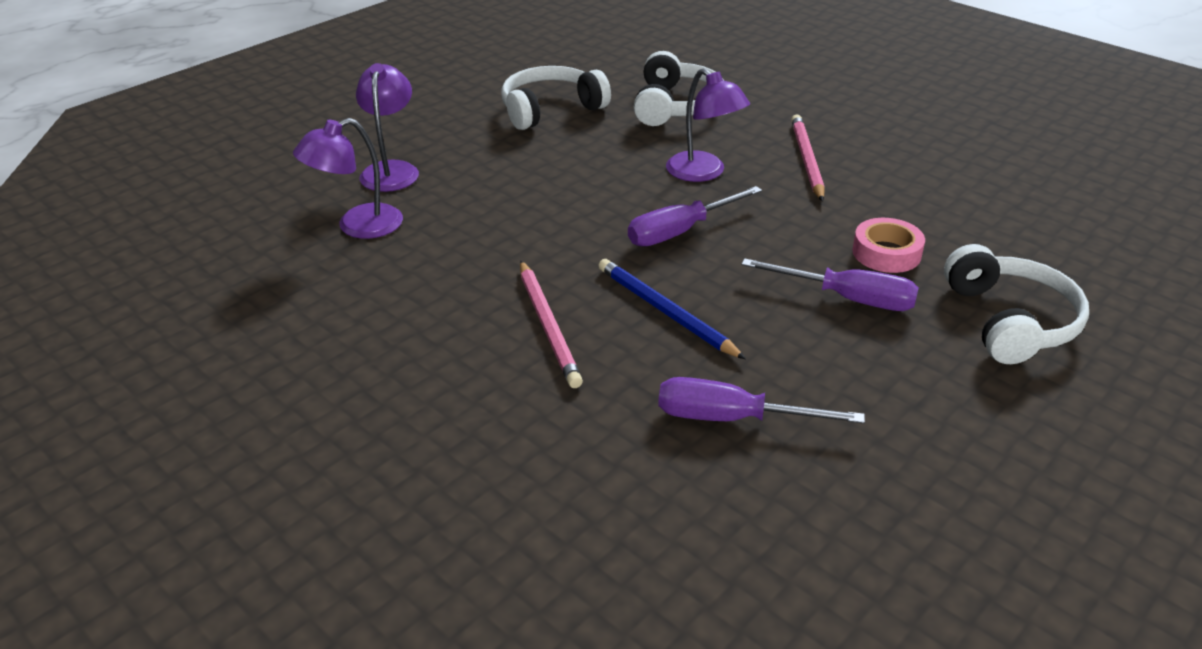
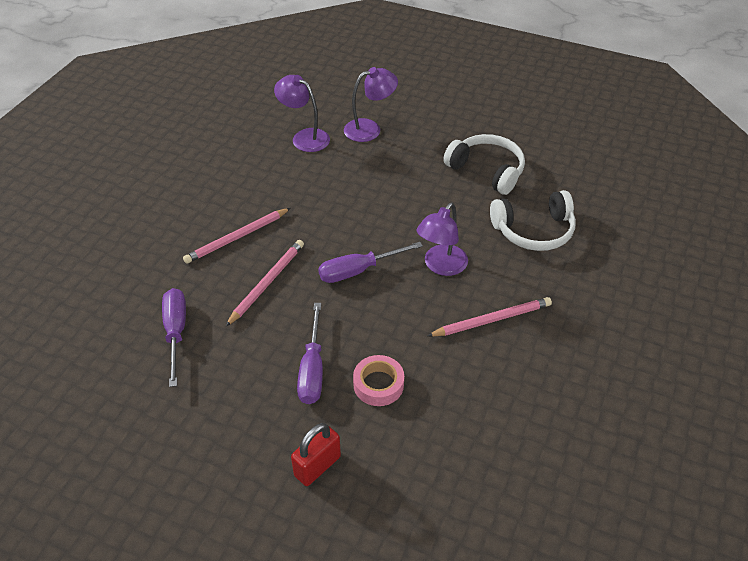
camera: 70 degrees right, 10 degrees up
(665, 312) = (267, 283): blue pencil -> pink pencil
(680, 231) = (358, 271): purple screwdriver -> purple screwdriver turned 60 degrees counterclockwise
(1010, 321) = (317, 466): white headphones -> red padlock

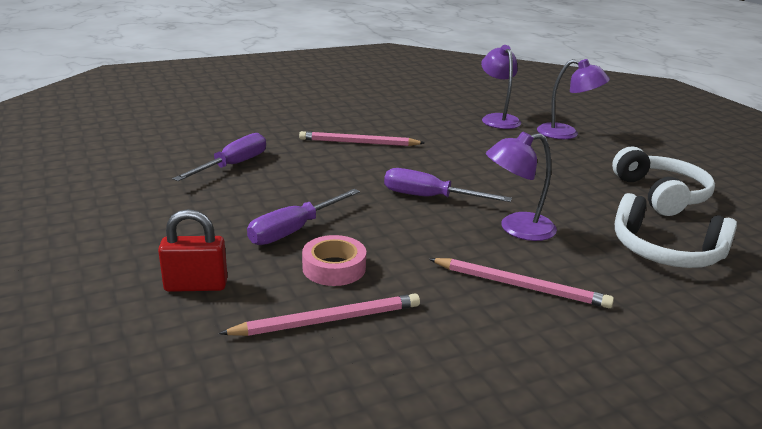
camera: 40 degrees right, 20 degrees down
(267, 283) = (341, 172): pink pencil -> pink pencil (328, 320)

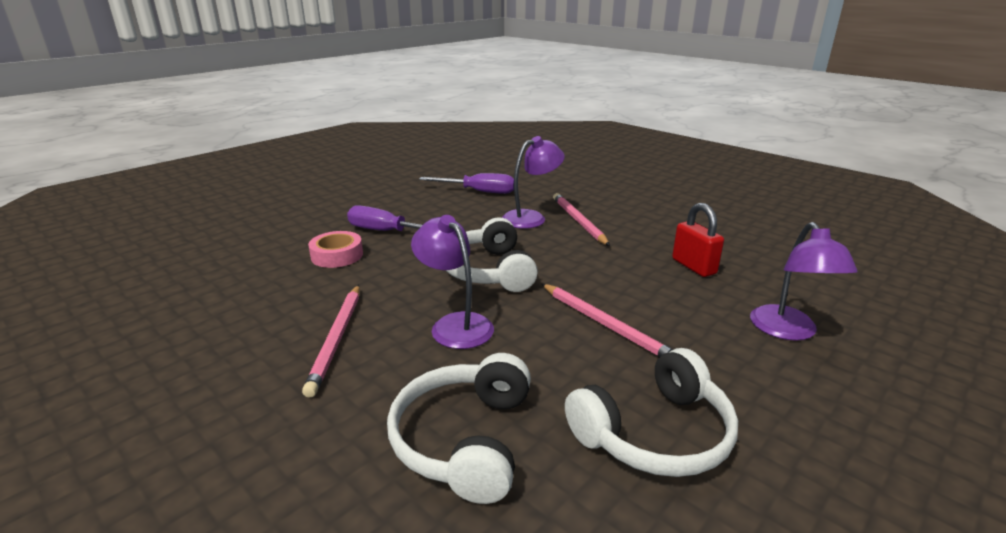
camera: 70 degrees right, 0 degrees up
(196, 285) = (298, 221): red padlock -> red padlock (693, 266)
(328, 320) = (264, 267): pink pencil -> pink pencil (606, 324)
(430, 197) = (489, 271): purple screwdriver -> white headphones
(498, 119) = (760, 277): purple lamp -> purple lamp (531, 217)

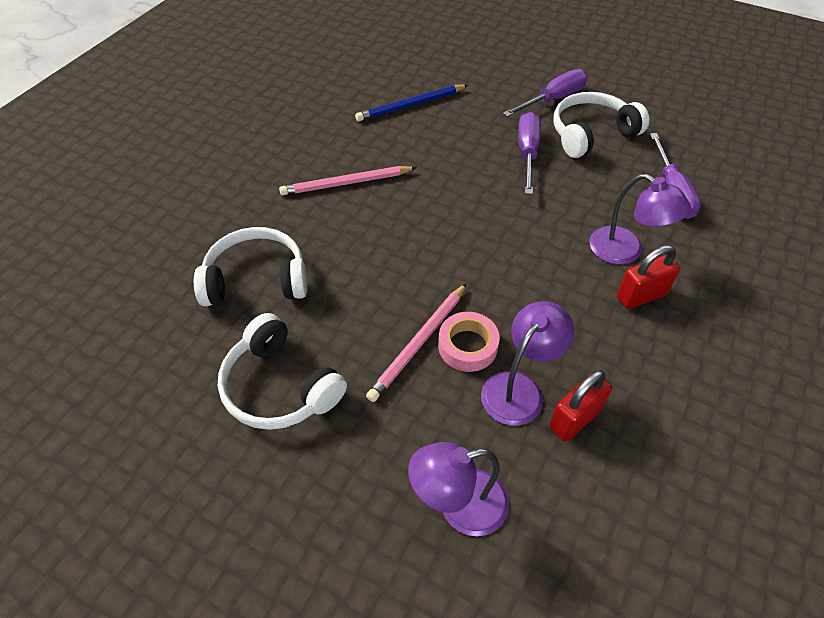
camera: 75 degrees right, 25 degrees up
(245, 277) = (411, 105): none -> blue pencil
(327, 209) = (553, 99): none -> purple screwdriver
(337, 255) = (466, 139): pink tape -> pink tape (467, 346)
(455, 324) = (385, 241): purple lamp -> purple lamp (519, 388)
(489, 271) = (483, 242): white headphones -> white headphones (591, 134)
(578, 221) = (641, 296): pink pencil -> red padlock

